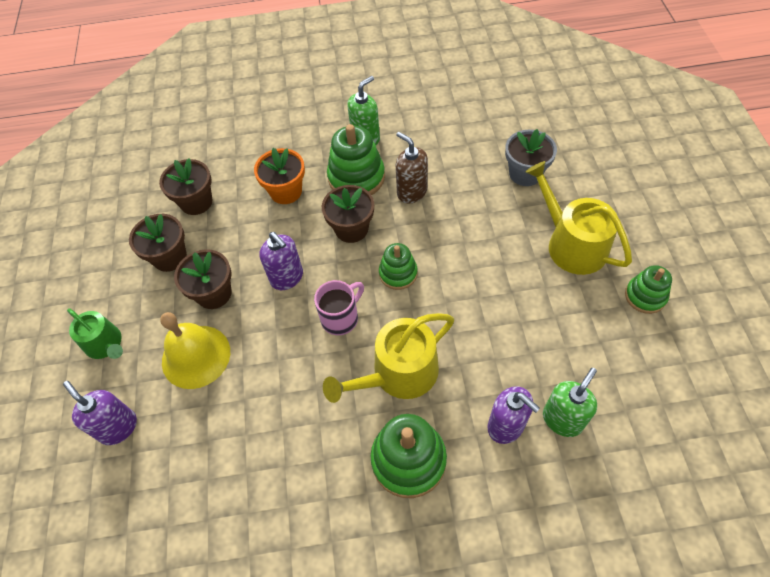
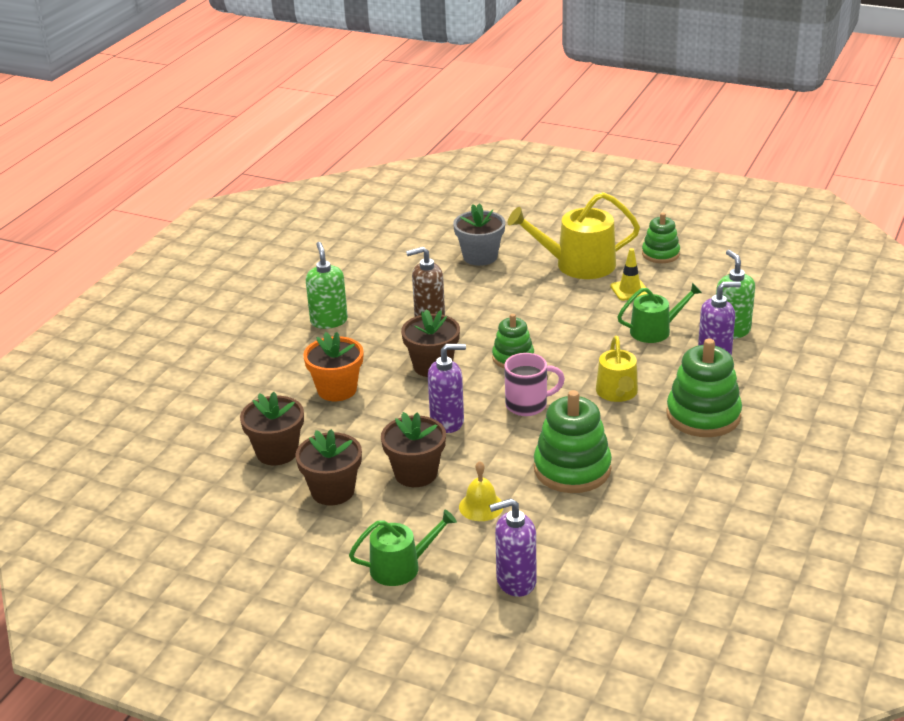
camera: 60 degrees left, 25 degrees down
(196, 356) = (481, 506): yellow bell -> yellow bell, size x0.55
(341, 318) = (528, 405): pink mug -> pink mug turned 90 degrees clockwise
(356, 177) = (372, 343): green stacking toy -> green stacking toy (572, 469)
(398, 374) = (617, 393): yellow watering can -> yellow watering can, size x0.63
(514, 355) = (655, 330): none -> green watering can
(563, 303) = (629, 290): none -> yellow traffic cone

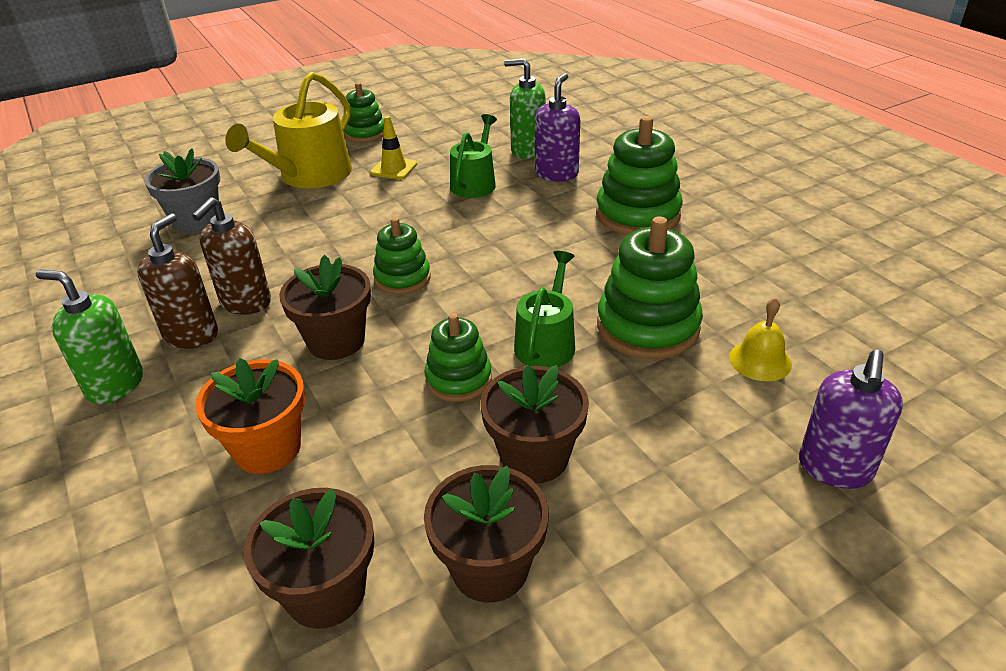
camera: 55 degrees left, 5 degrees up
(386, 319) = (191, 335): none -> brown soap dispenser
(401, 567) = (732, 573): green watering can -> green watering can (546, 342)
(447, 422) = (458, 379): purple soap dispenser -> green stacking toy
(481, 506) = (656, 429): yellow bell -> yellow bell (760, 360)
(528, 405) = (499, 305): pink mug -> none
(617, 393) = (547, 243): yellow watering can -> none

